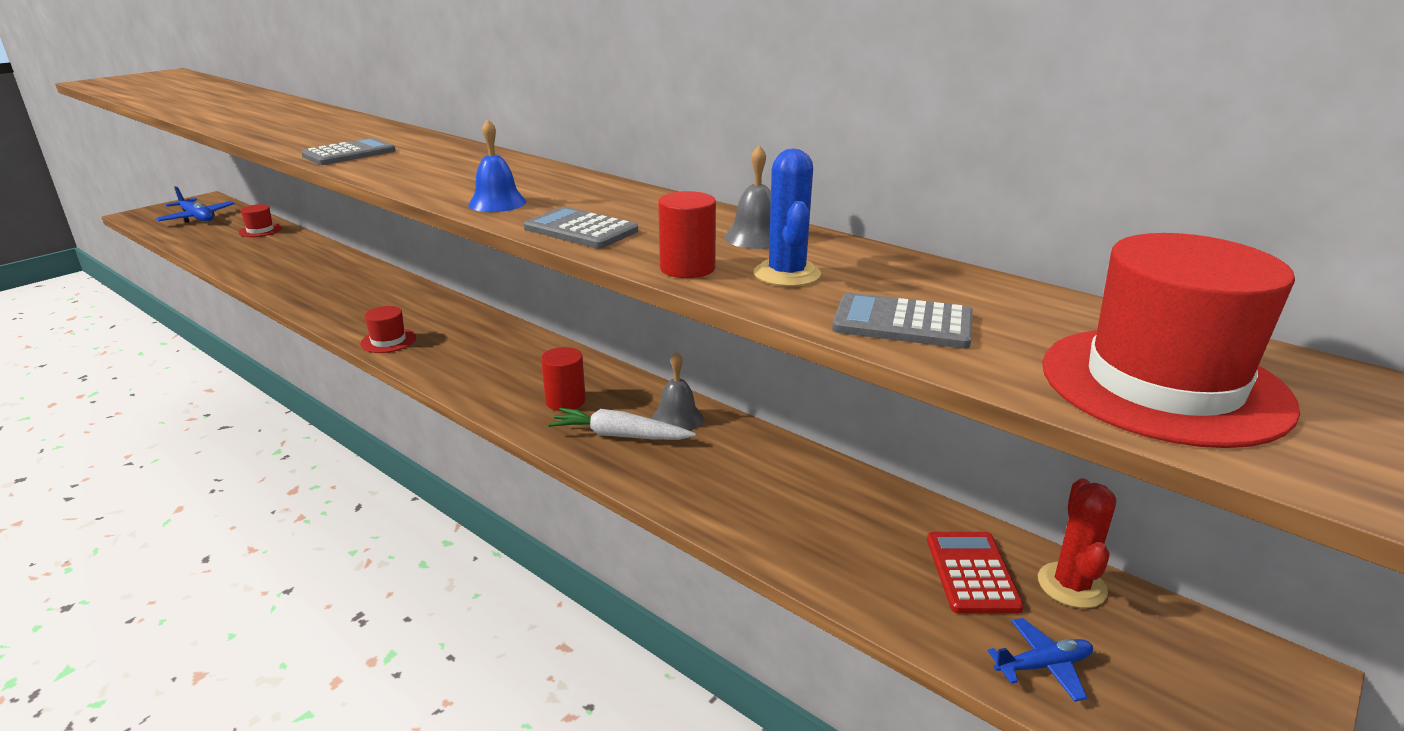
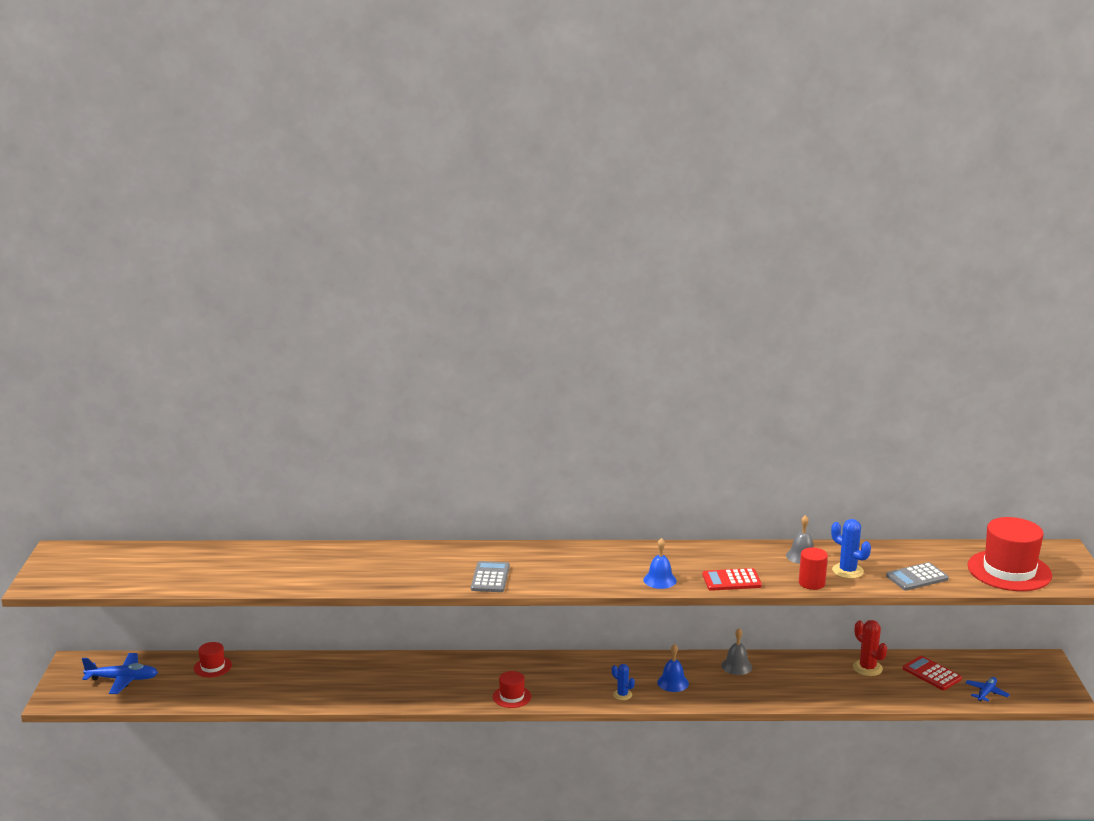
camera: 40 degrees left, 5 degrees down
(487, 388) = (622, 695): none -> blue cactus
(565, 401) = (673, 682): red cylinder -> blue bell
(580, 230) = (731, 580): grey calculator -> red calculator
(620, 435) = (728, 686): white carrot -> none
(1071, 585) = (964, 662): red cactus -> red cactus (867, 668)

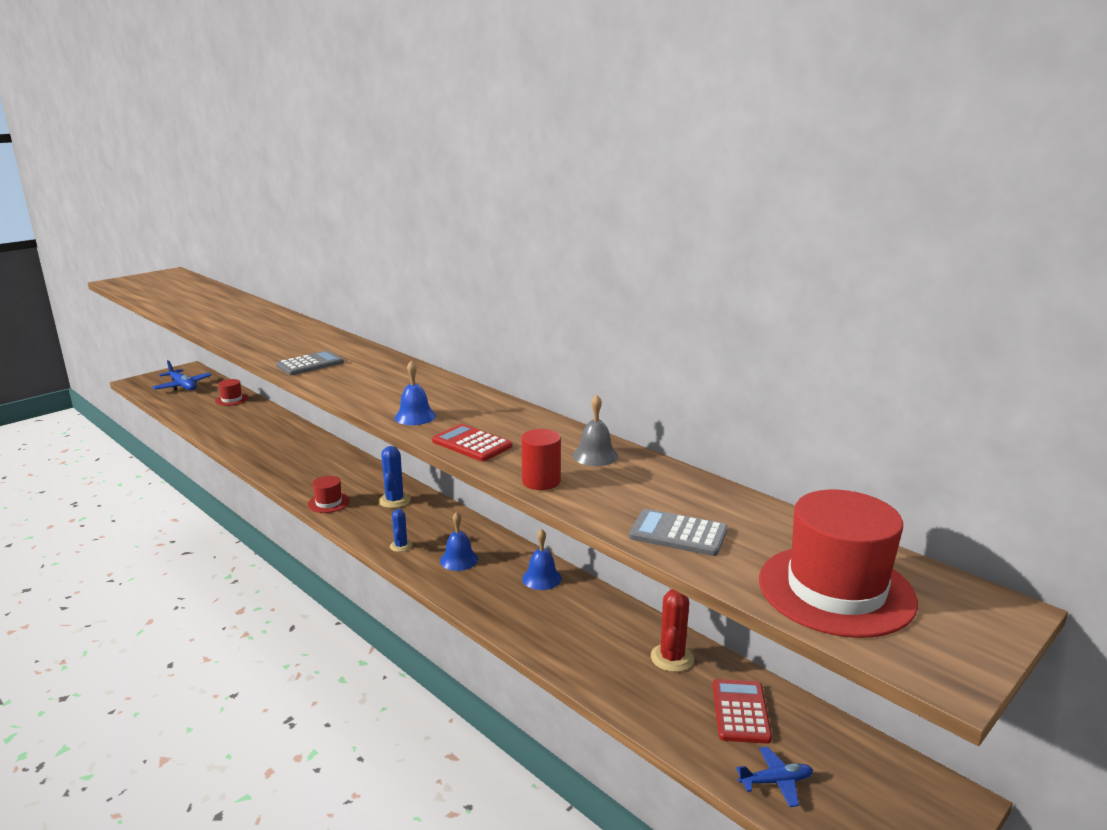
camera: 45 degrees right, 0 degrees up
(736, 666) = (541, 578): grey bell -> blue bell
(847, 571) = (609, 489): blue cactus -> blue cactus (394, 500)

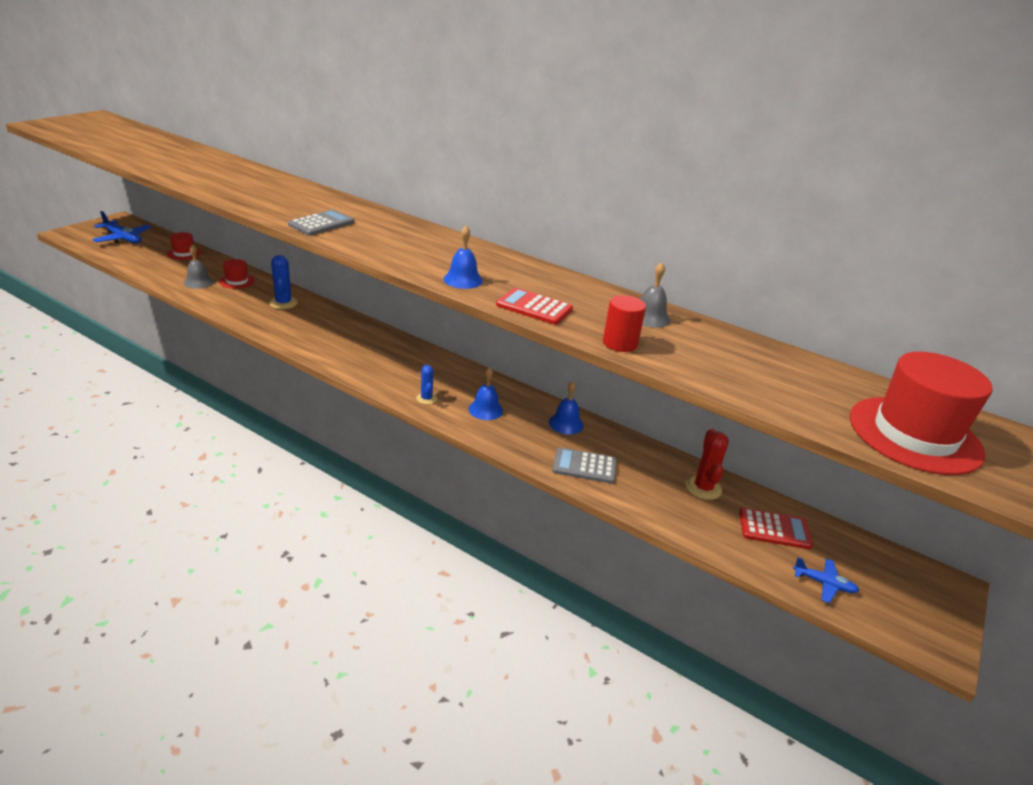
camera: 15 degrees left, 10 degrees up
(231, 427) = (198, 282): none -> grey bell
(328, 503) = (337, 358): red hat -> red hat (237, 281)
(394, 500) = (399, 355): blue cactus -> blue cactus (283, 303)
(678, 534) = (764, 390): grey calculator -> grey calculator (584, 466)
(740, 711) = (774, 529): red calculator -> red calculator turned 105 degrees clockwise
(776, 782) = (824, 584): blue plane -> blue plane turned 45 degrees clockwise

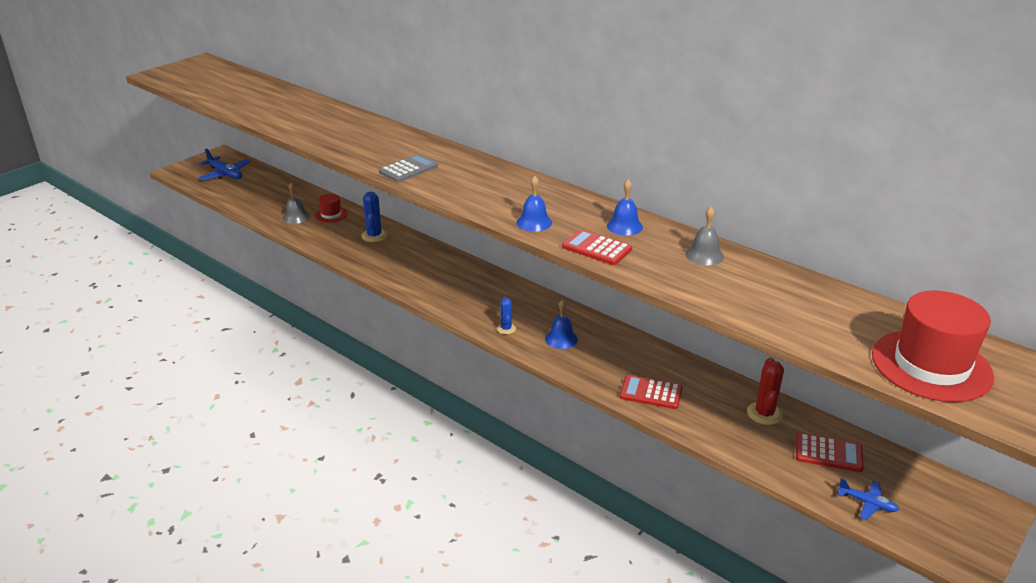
camera: 10 degrees right, 0 degrees up
(184, 253) = (281, 187): red hat -> none
(566, 423) = (637, 352): blue bell -> blue bell (624, 226)
(584, 466) = (651, 393): grey calculator -> red calculator
(620, 343) = (671, 282): red cylinder -> none

